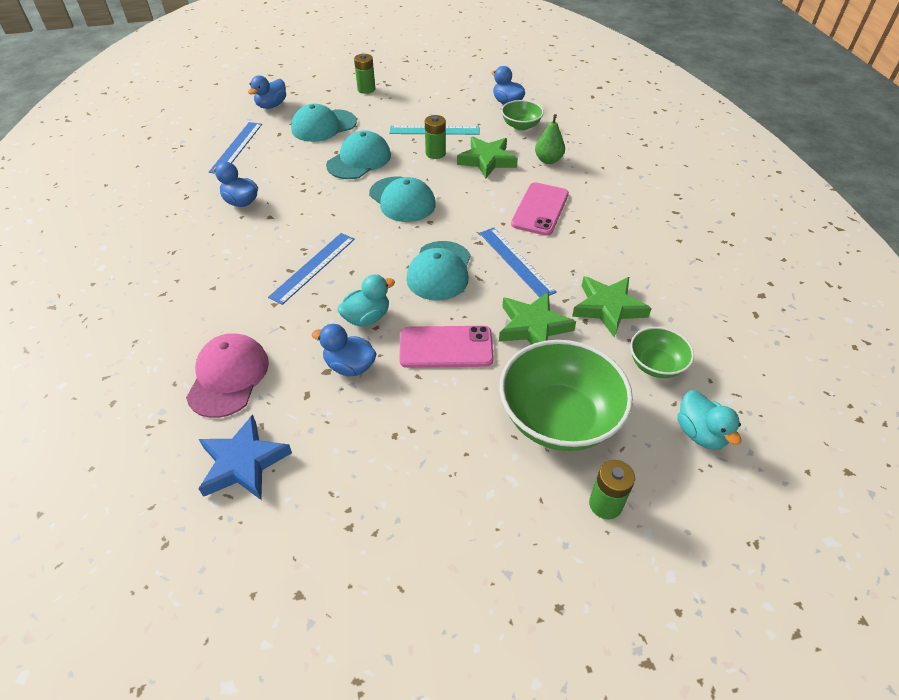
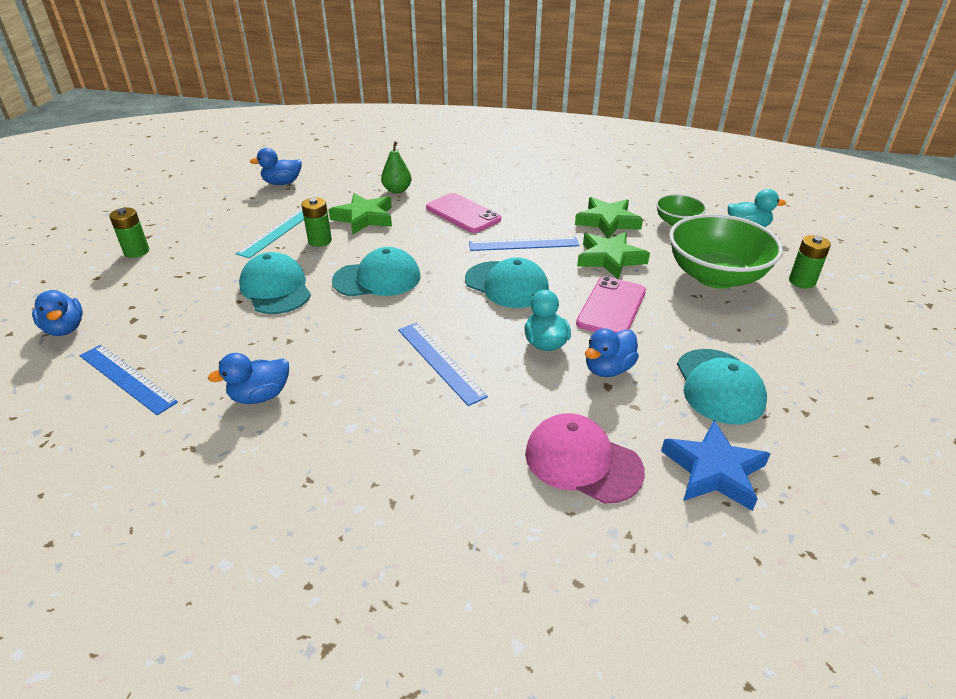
camera: 65 degrees left, 10 degrees down
(323, 126) = (173, 298): turquoise cap -> turquoise cap (719, 386)
(521, 126) = (329, 187): green bowl -> none

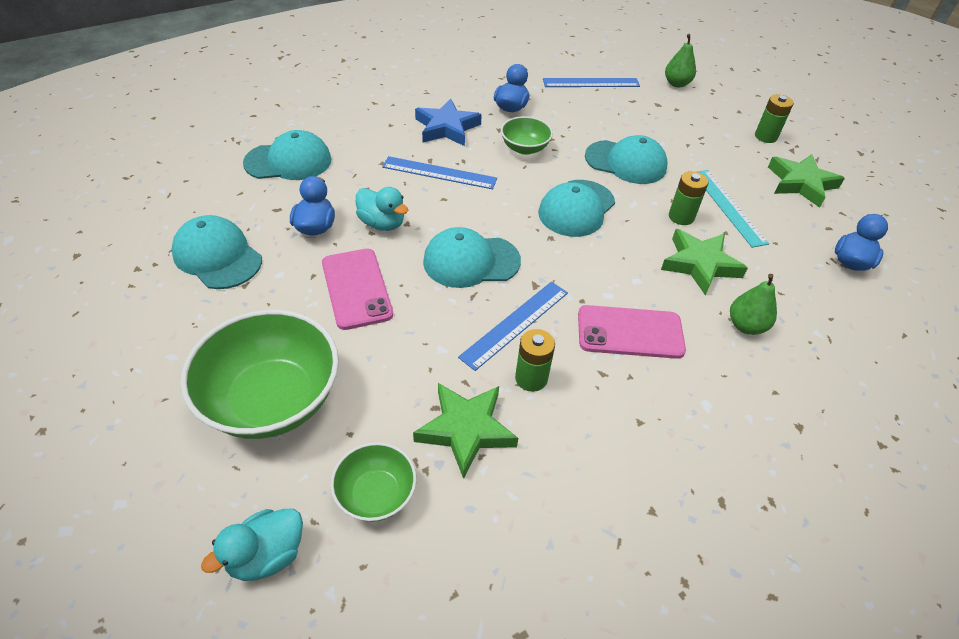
camera: 135 degrees right, 10 degrees up
(65, 329) = (676, 84): blue duck -> green pear
(329, 344) = (524, 148): none -> green bowl
(582, 462) = (288, 161): pink cap -> turquoise cap
(610, 259) = (408, 356): green star -> green star (801, 183)
(714, 471) = (200, 194): blue star -> blue star (446, 128)
(802, 281) = (158, 457): green battery -> green battery (531, 378)

